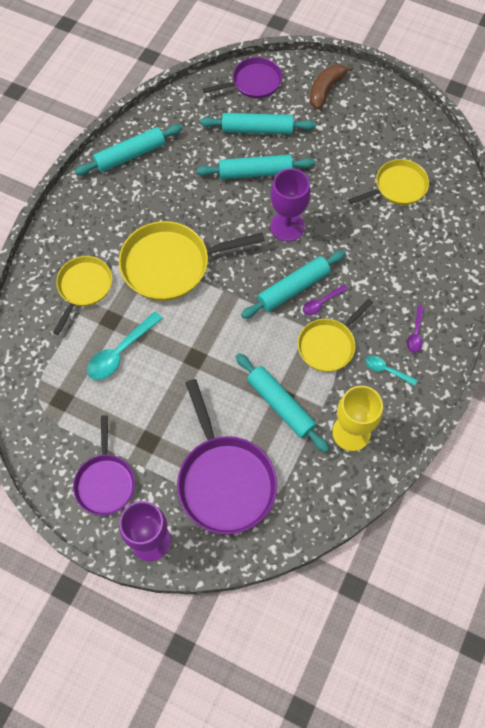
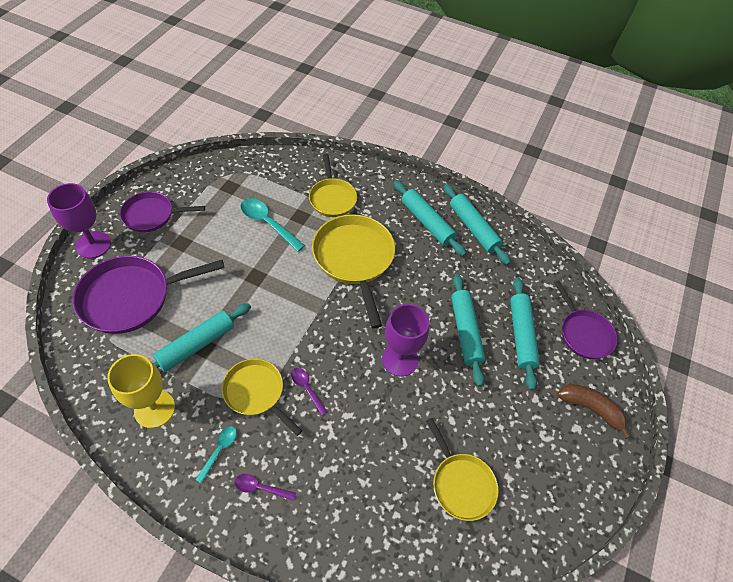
camera: 85 degrees right, 10 degrees down
(84, 288) = (332, 198): yellow pan -> yellow pan turned 60 degrees clockwise
(293, 289) = (324, 362): turquoise rolling pin -> turquoise rolling pin (427, 222)

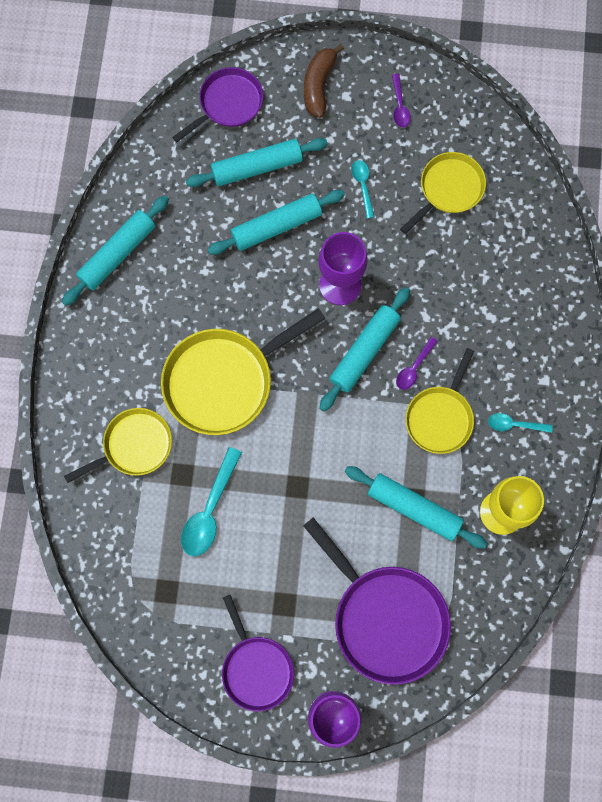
camera: 105 degrees left, 20 degrees up
(261, 488) = (531, 368): purple spoon -> purple spoon (399, 106)
(427, 222) = (130, 313): turquoise rolling pin -> turquoise rolling pin (364, 352)
(484, 409) = (363, 186): none -> turquoise spoon

